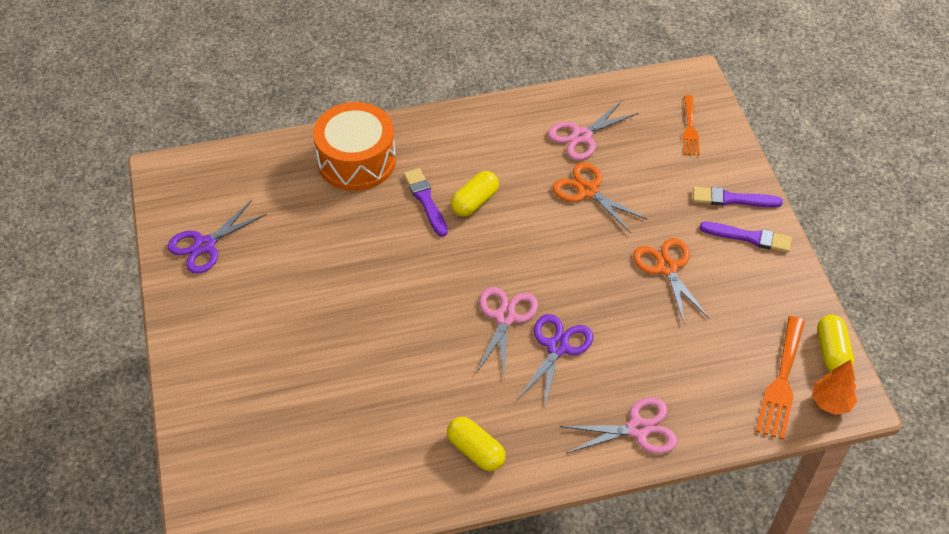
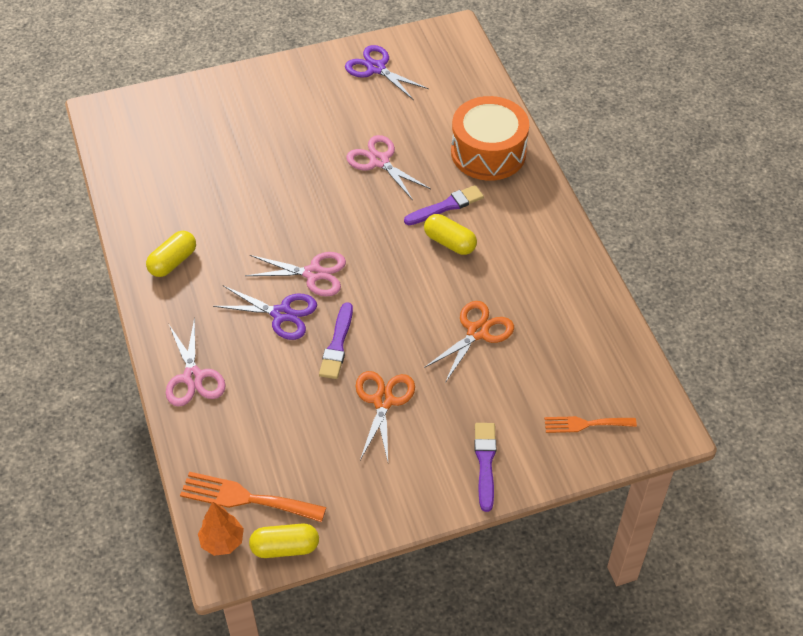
camera: 85 degrees right, 0 degrees up
(581, 136) = (554, 325): pink scissors -> pink scissors (379, 161)
(667, 268) = (383, 401): orange scissors -> orange scissors turned 60 degrees counterclockwise
(749, 237) = (432, 477): purple brush -> purple brush (337, 344)

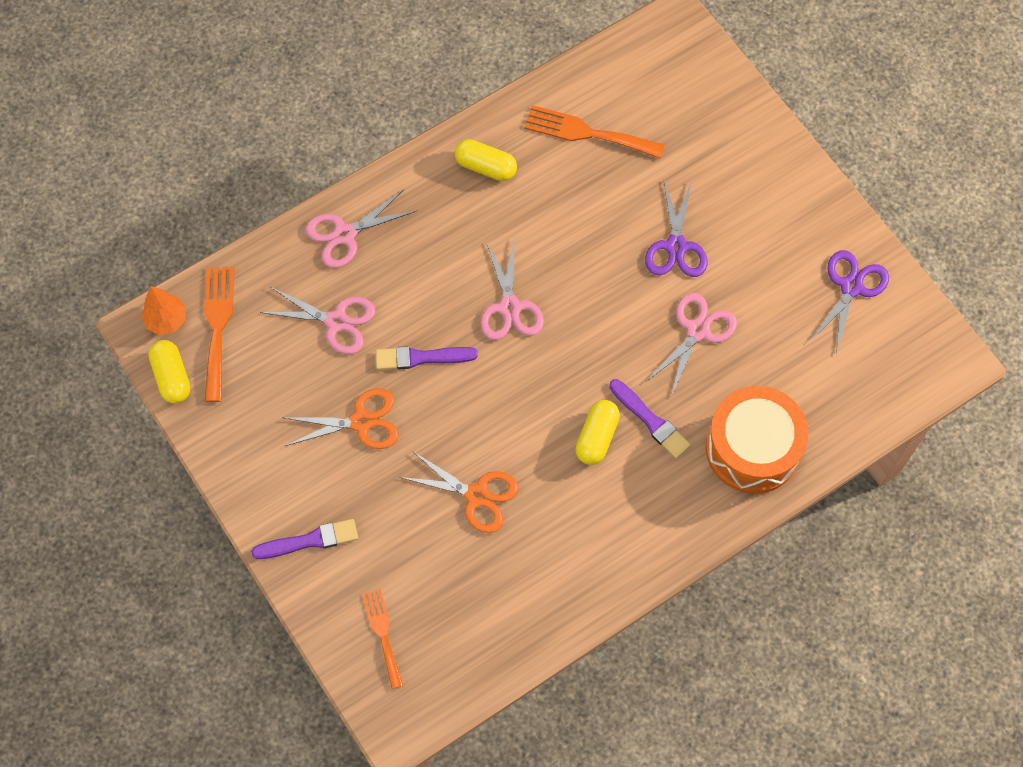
camera: 75 degrees right, 15 degrees up
(173, 188) = (587, 133): none -> orange fork
(278, 401) = (336, 321): none -> pink scissors
(281, 314) = (446, 292): purple scissors -> purple scissors (676, 246)

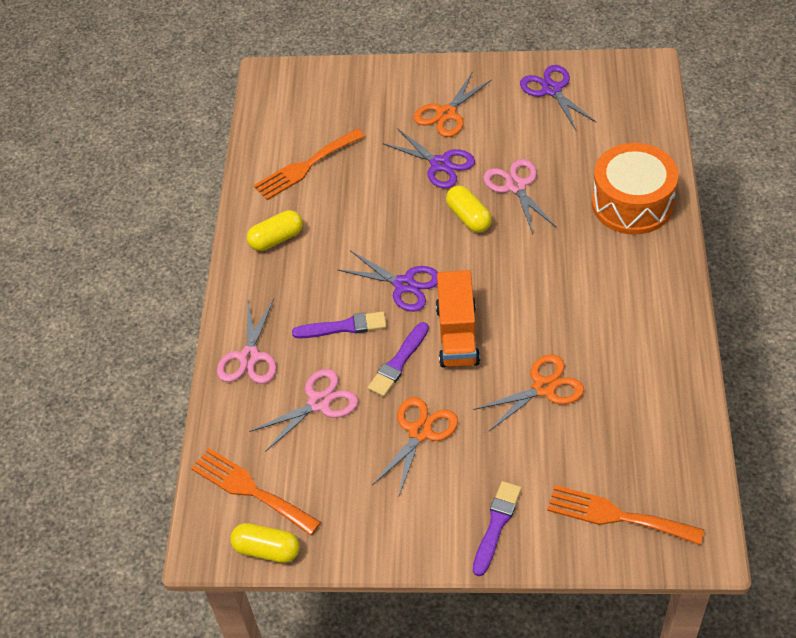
camera: 50 degrees left, 15 degrees down
(167, 320) = (212, 525): orange tree -> none
(383, 634) = (617, 516): orange fork -> orange fork, size x1.55
(485, 387) = (457, 335): none -> orange truck
(509, 307) = (404, 285): pink scissors -> purple scissors
(597, 437) = (553, 287): yellow capsule -> yellow capsule (468, 217)
(650, 420) = (565, 249): purple brush -> purple brush (343, 327)
(745, 211) = (446, 114): none -> orange scissors

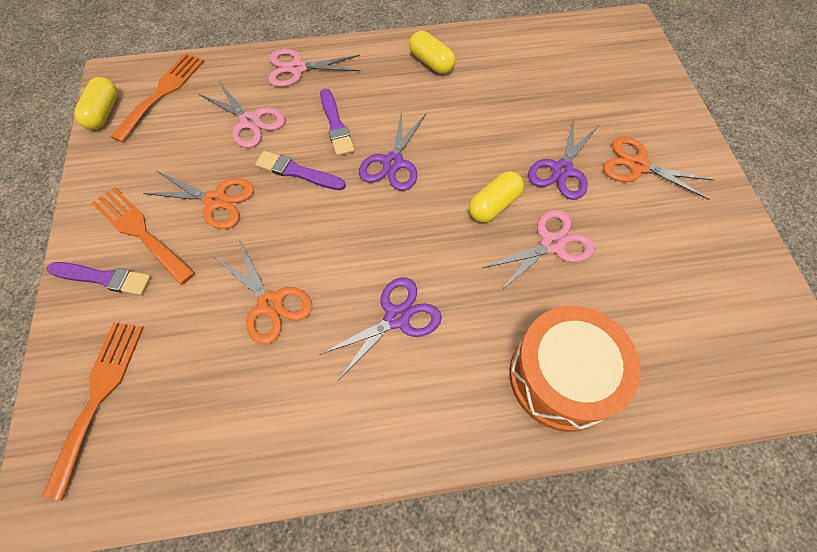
camera: 75 degrees right, 10 degrees up
(305, 166) = (524, 67): orange fork -> orange fork (140, 231)
(457, 335) = (334, 215): orange truck -> none
(552, 90) = (722, 265): purple scissors -> purple scissors (397, 318)

